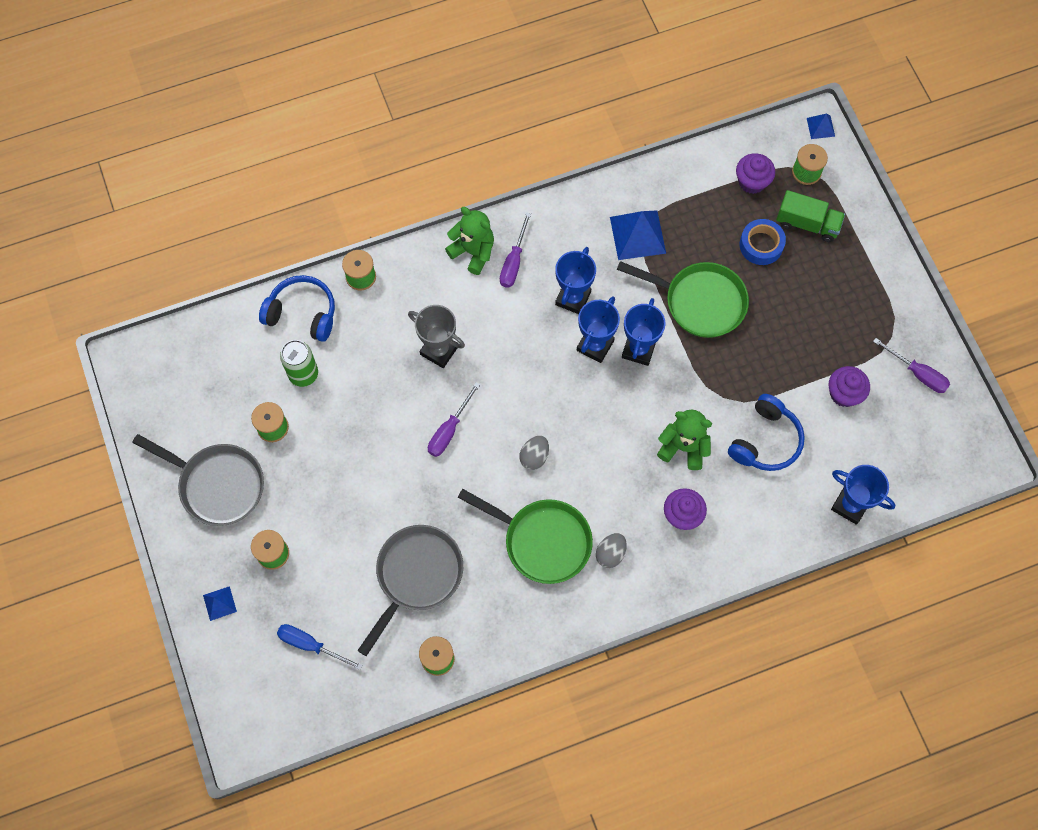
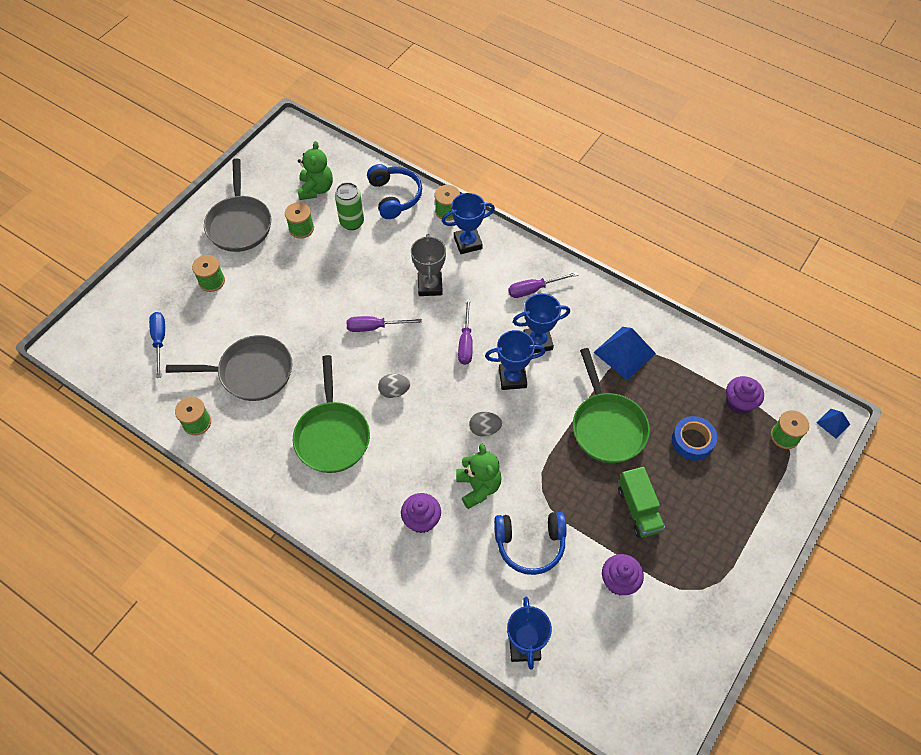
camera: 55 degrees right, 10 degrees down
(219, 603) = (157, 273): blue pyramid -> none
(473, 252) = (520, 261): green teddy bear -> green teddy bear (316, 189)
(610, 554) = (354, 488): grey egg -> grey egg (484, 429)
(638, 349) = (533, 408): blue trophy -> blue trophy (468, 243)
(807, 224) = (741, 463): green truck -> green truck (638, 509)
(917, 373) = (686, 631): purple screwdriver -> purple screwdriver (465, 342)

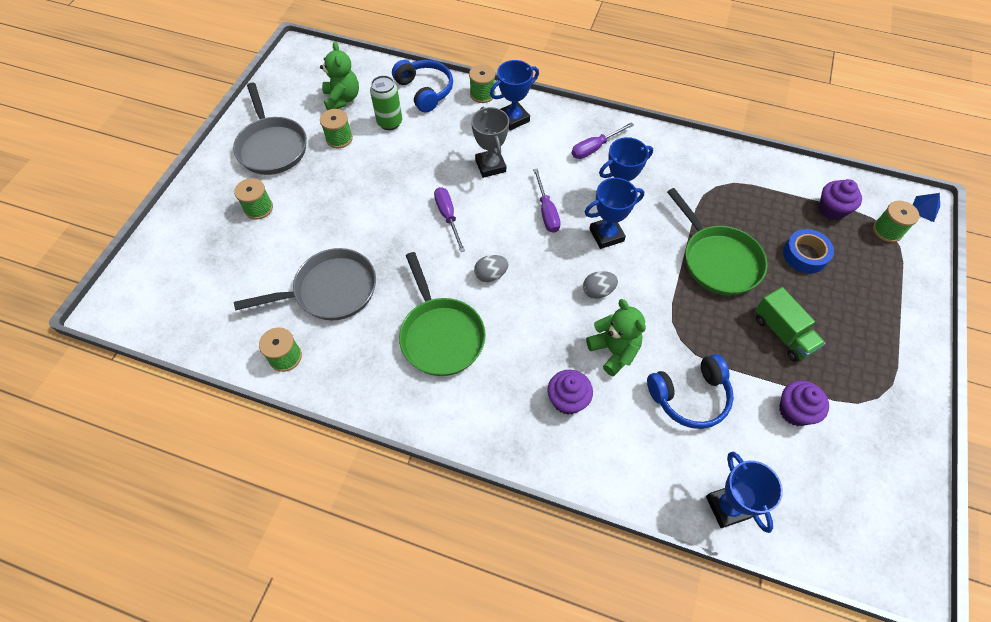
camera: 15 degrees left, 0 degrees up
(159, 341) = (217, 280): blue screwdriver -> none
(375, 327) = (448, 217): purple screwdriver -> purple screwdriver turned 90 degrees clockwise
(624, 353) = (705, 187): blue pyramid -> none

